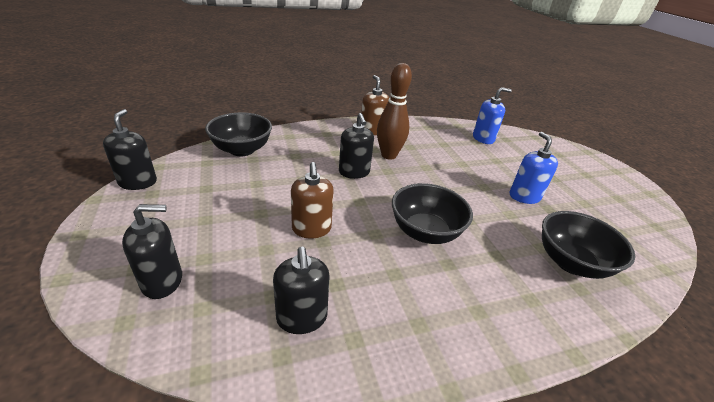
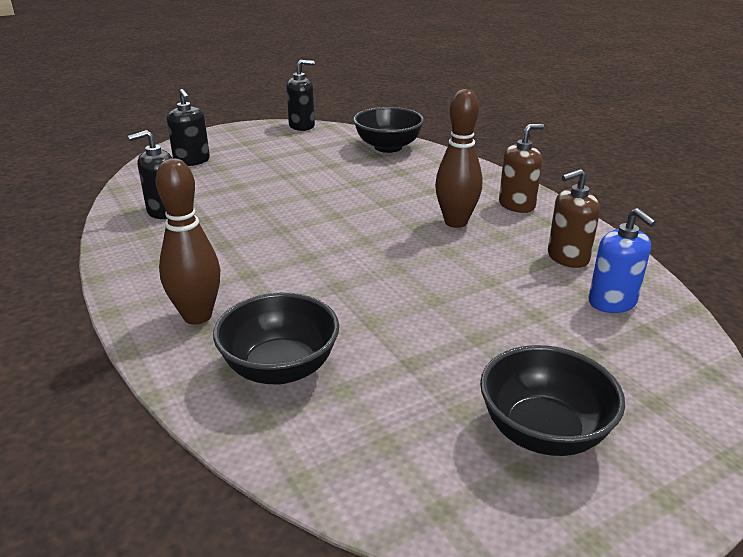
camera: 80 degrees right, 5 degrees down
(311, 229) = (273, 199): brown soap dispenser -> brown soap dispenser (567, 257)
(354, 172) = (392, 206): black soap dispenser -> none
(425, 232) = (297, 257): black bowl -> black bowl (543, 432)
(516, 302) = (197, 316): none -> brown bowling pin
(524, 196) = (432, 338): blue soap dispenser -> none

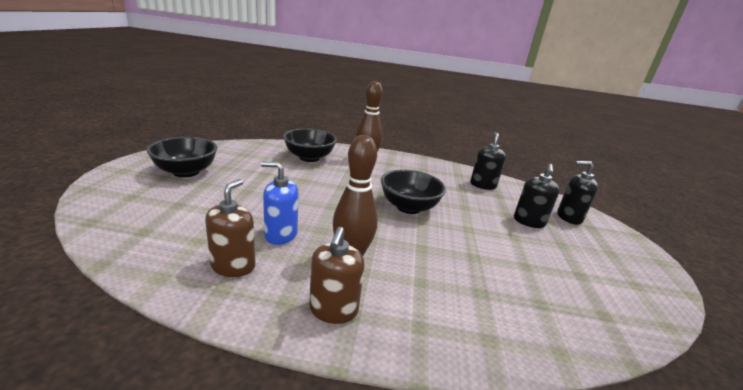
camera: 125 degrees right, 5 degrees down
(302, 126) = (667, 305): black soap dispenser -> black soap dispenser (529, 222)
(388, 147) = (564, 327): black bowl -> black bowl (408, 207)
(612, 302) = (175, 241): blue soap dispenser -> blue soap dispenser (281, 234)

